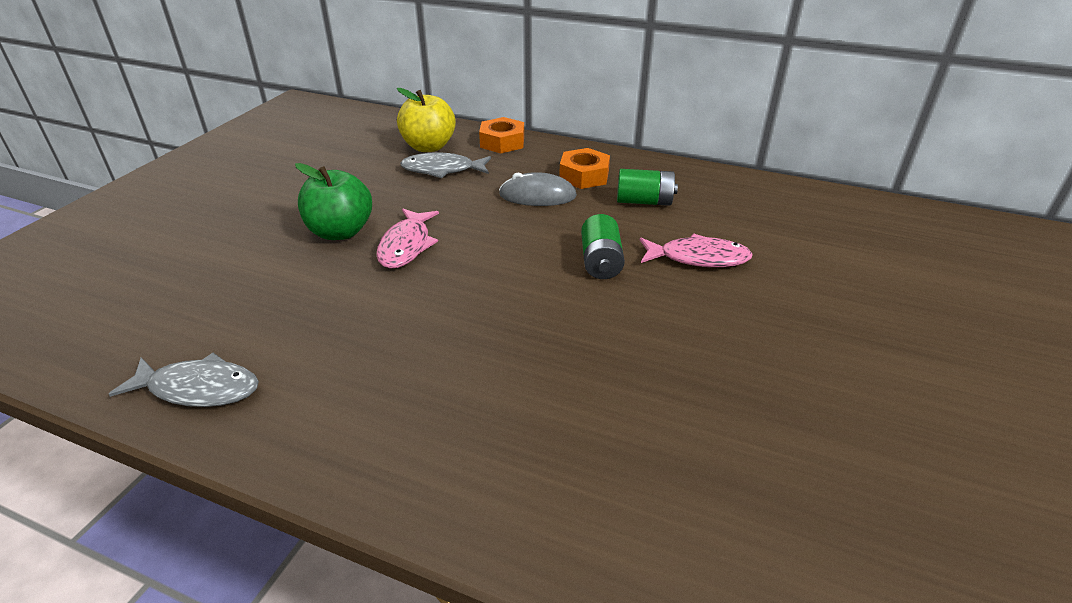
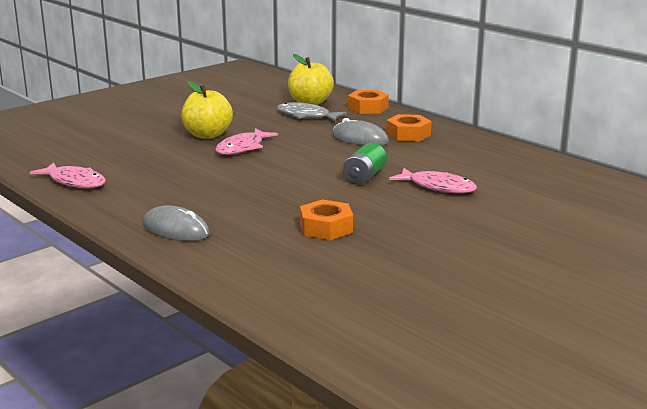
camera: 25 degrees right, 15 degrees down
(199, 388) = (74, 182): grey fish -> pink fish
(340, 232) = (207, 135): green apple -> yellow apple
(441, 459) = (175, 230): none -> grey mouse
(643, 380) = (326, 228): none -> orange nut
(644, 202) = (436, 154): green battery -> none

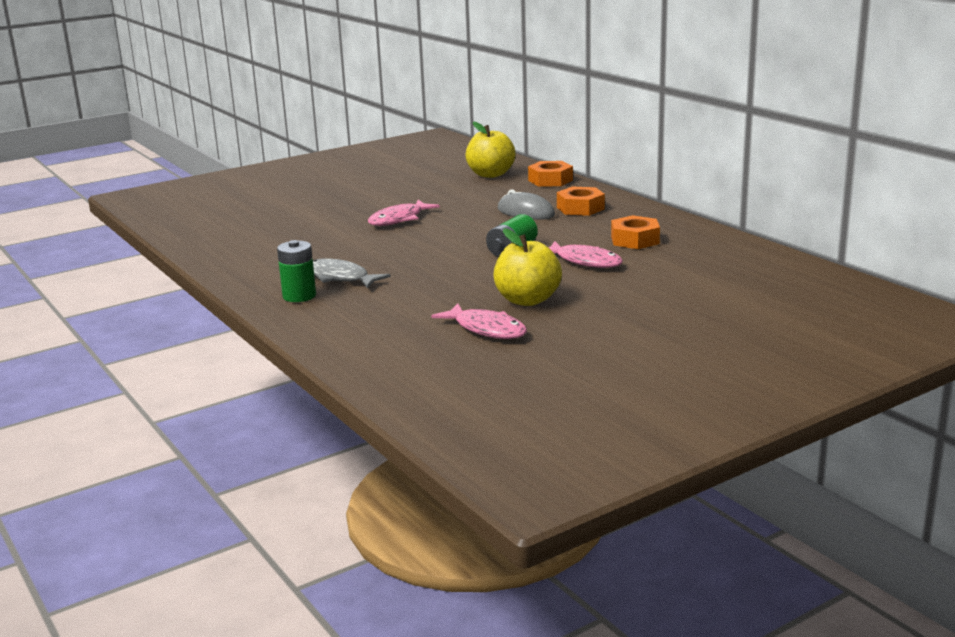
camera: 10 degrees right, 0 degrees up
(74, 182) = (219, 249): pink fish -> pink fish (486, 329)
(175, 230) = (299, 296): grey mouse -> green battery
(207, 135) = (368, 206): yellow apple -> yellow apple (527, 300)
(306, 116) = (480, 188): grey fish -> grey fish (340, 278)
(326, 228) = (449, 298): orange nut -> orange nut (635, 240)

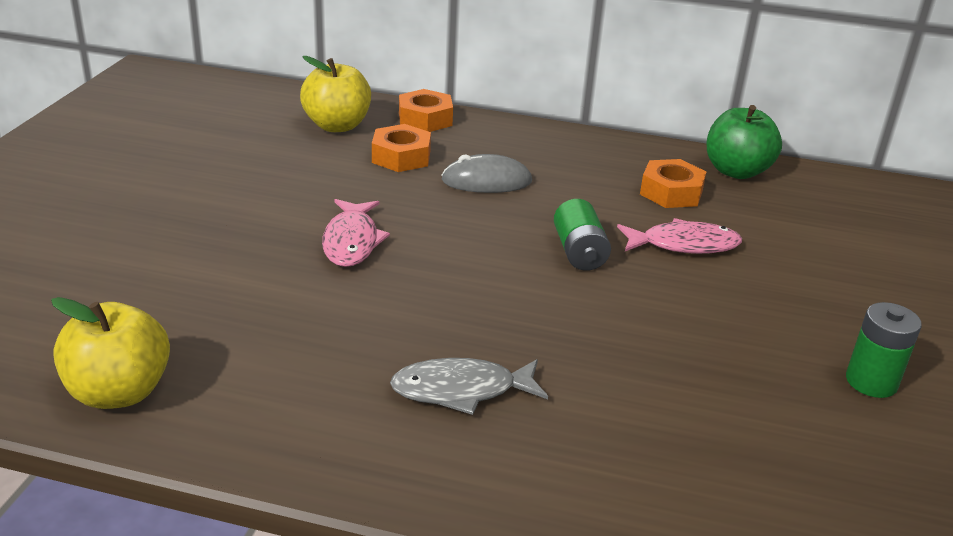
camera: 45 degrees left, 10 degrees up
(299, 296) = (468, 456): green battery -> green battery (871, 382)
(486, 329) = (790, 409): pink fish -> none
(527, 300) = (741, 335): yellow apple -> yellow apple (119, 392)
(580, 208) = (533, 157): orange nut -> orange nut (401, 157)
(710, 241) = (736, 171): none -> green apple

